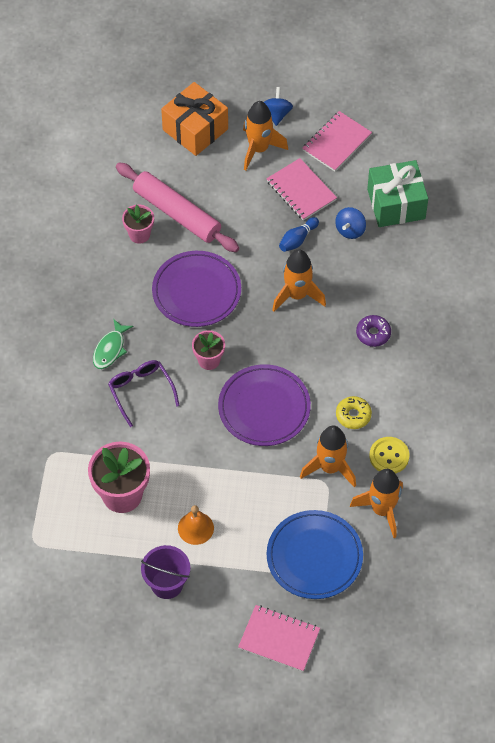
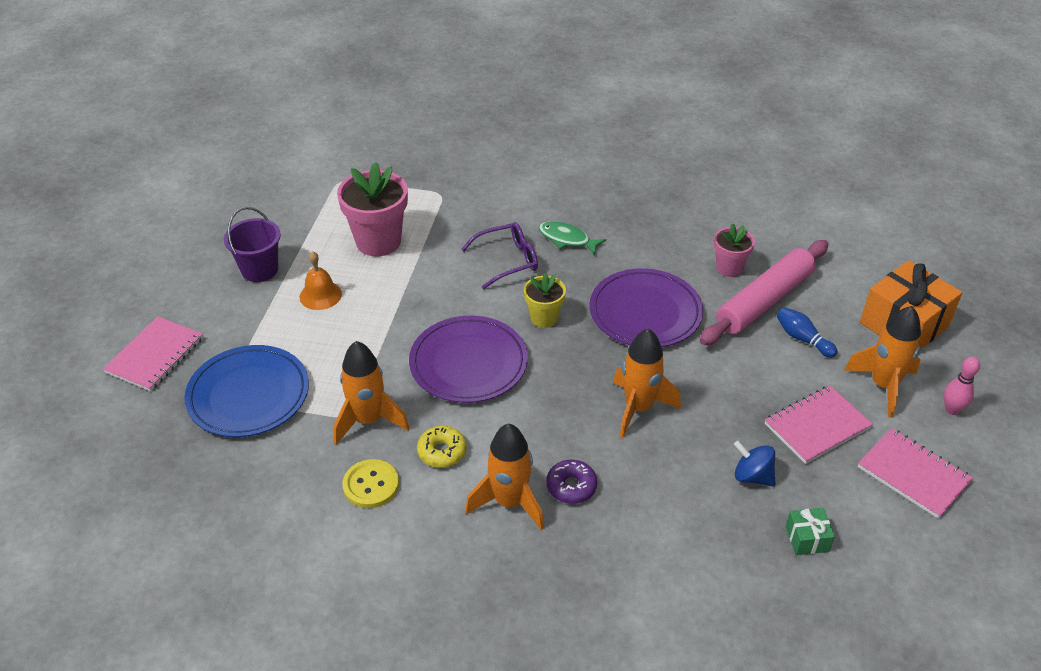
camera: 95 degrees right, 15 degrees down
(209, 360) = (544, 318): pink flower pot -> yellow flower pot
(277, 114) = (952, 410): blue spinning top -> pink bowling pin
(297, 239) = (731, 416): blue bowling pin -> blue bowling pin (802, 339)
(382, 510) = (292, 469): orange rocket -> orange rocket (509, 502)
(396, 204) = (807, 538): green gift -> green gift, size x0.46

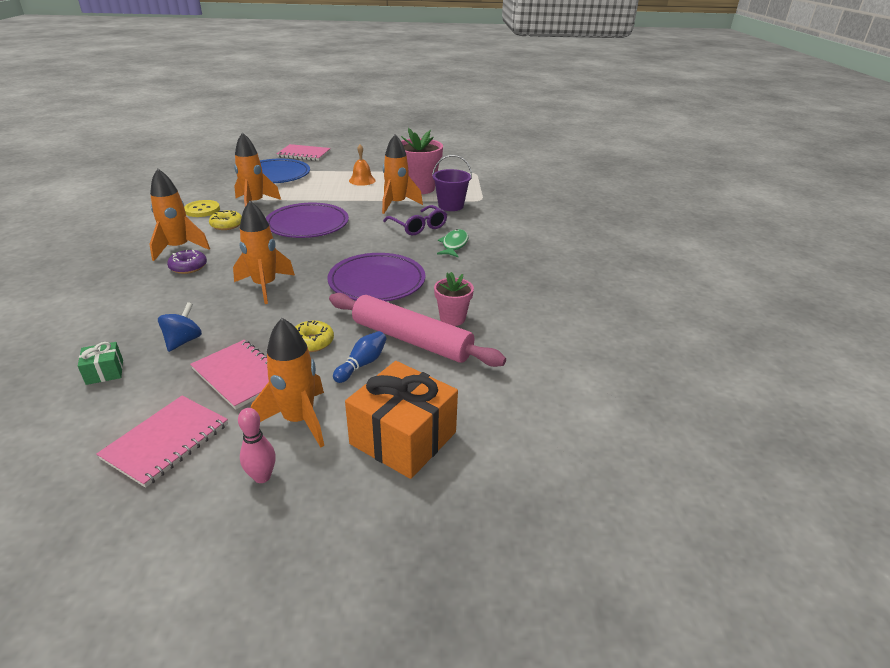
camera: 75 degrees right, 10 degrees down
(259, 270) = (379, 165): purple bucket -> purple bucket (451, 206)
(428, 270) = (397, 204): none -> orange rocket
(544, 318) = (359, 244): yellow flower pot -> none
(762, 372) = (312, 342): none -> yellow donut

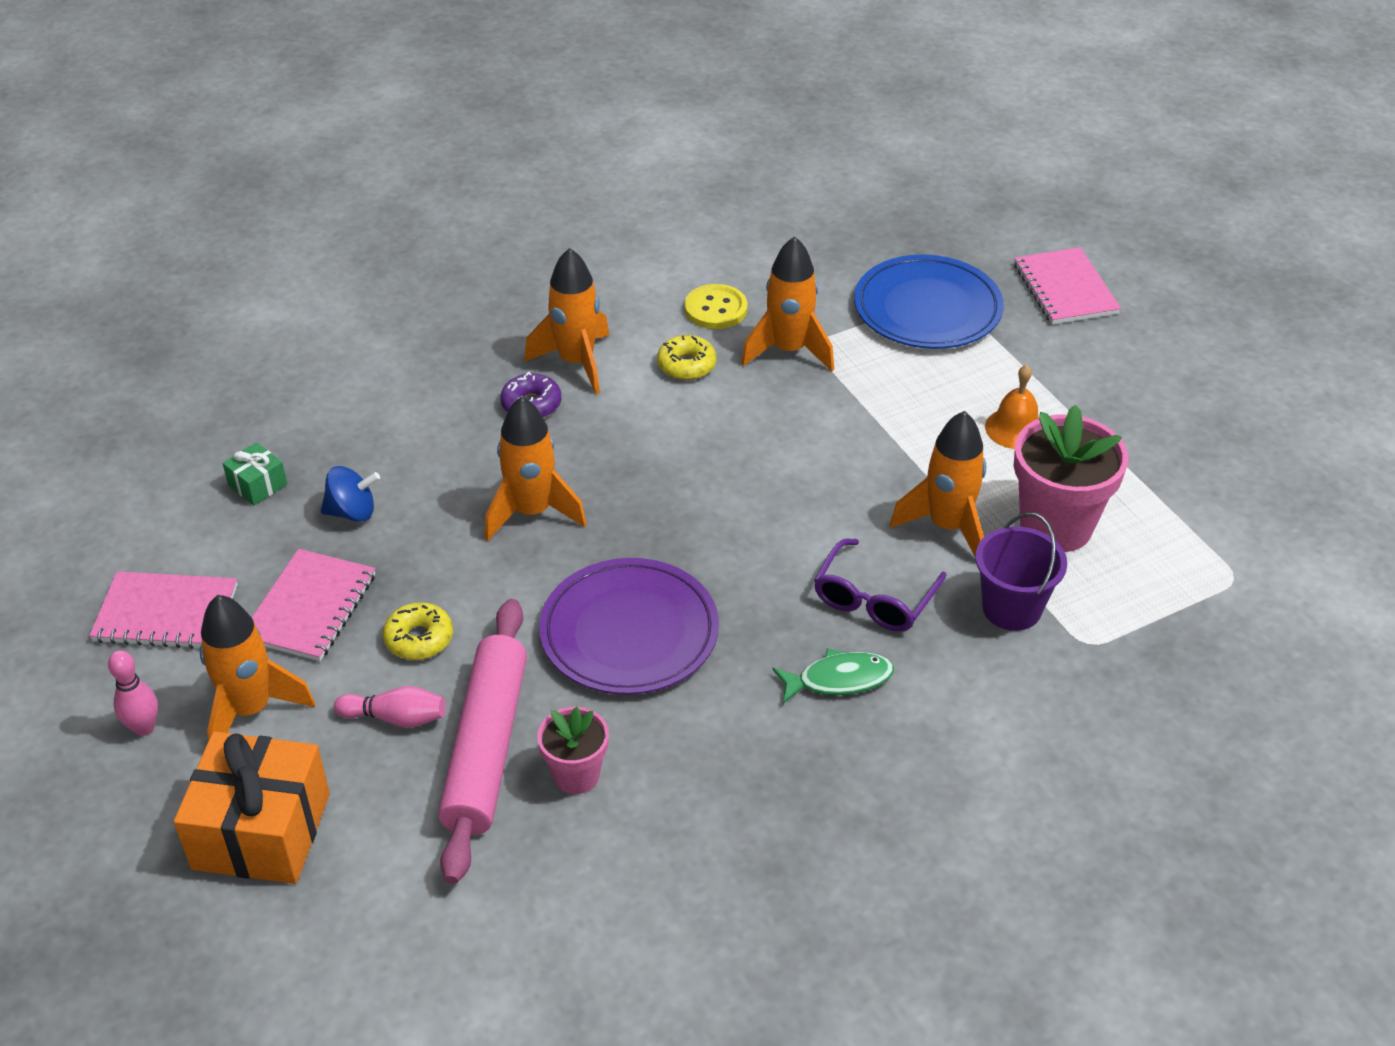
camera: 65 degrees right, 10 degrees up
(307, 224) = (763, 453): purple plate -> none
(362, 364) = (396, 718): blue bowling pin -> pink bowling pin

